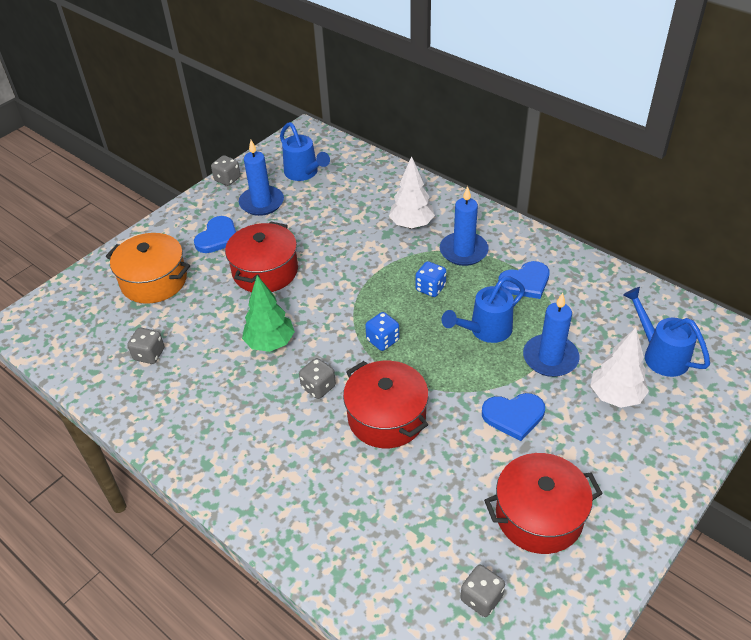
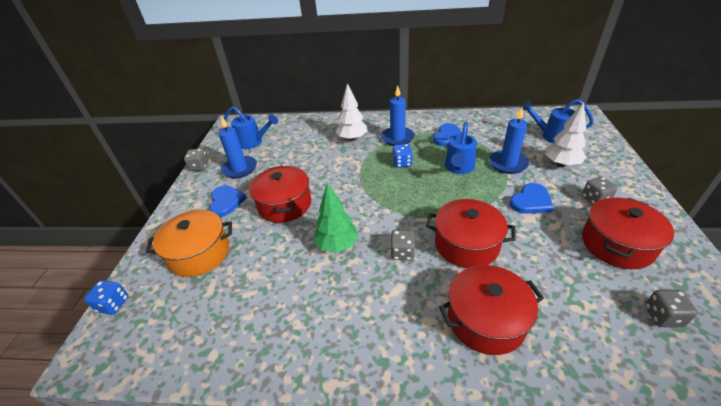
camera: 35 degrees left, 5 degrees down
(149, 354) = (246, 307): grey dice -> grey dice (595, 199)
(320, 491) = (486, 320): none -> red pot
(382, 340) = (409, 203): blue dice -> blue dice (113, 304)

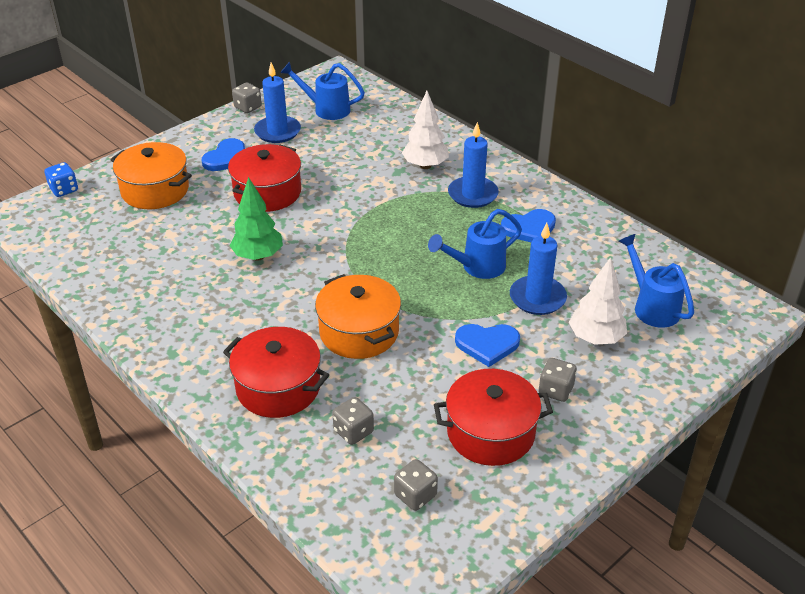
camera: 40 degrees right, 0 degrees up
(253, 142) = (326, 109): blue watering can -> blue watering can turned 135 degrees clockwise
(402, 163) = (430, 224): blue dice -> none
(402, 253) = (297, 299): grey dice -> grey dice (353, 431)
(466, 244) = (359, 332): red pot -> orange pot

